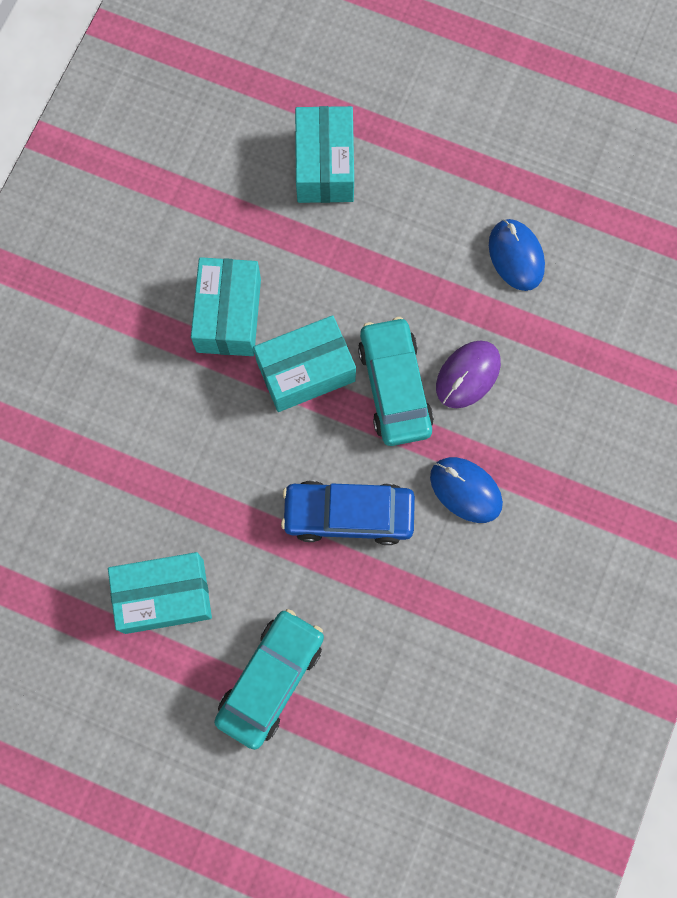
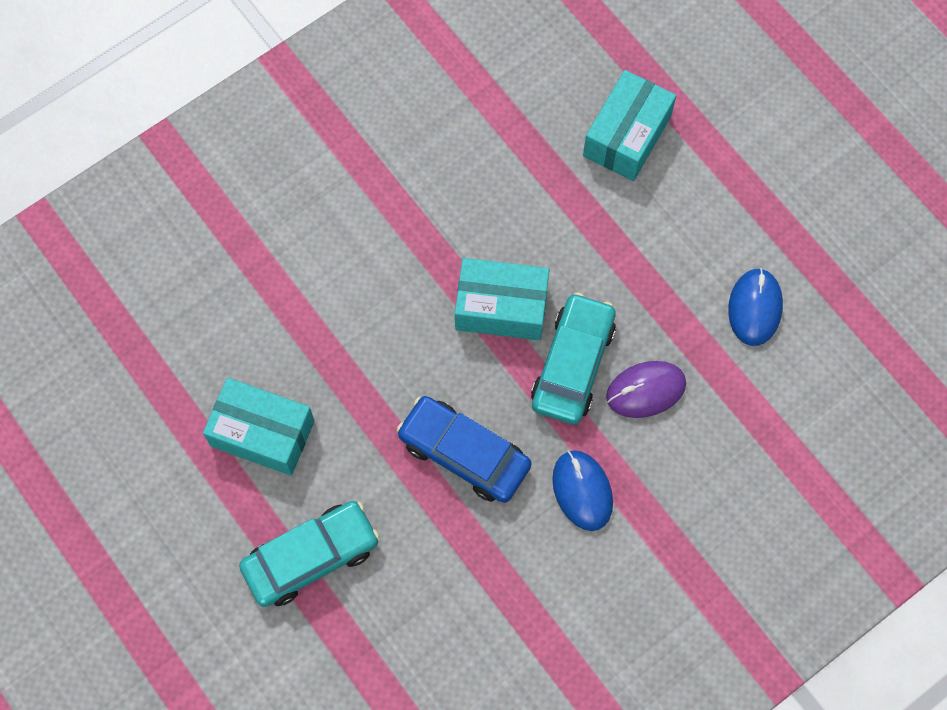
camera: 30 degrees right, 5 degrees down
(228, 315) = (462, 222): turquoise box -> none

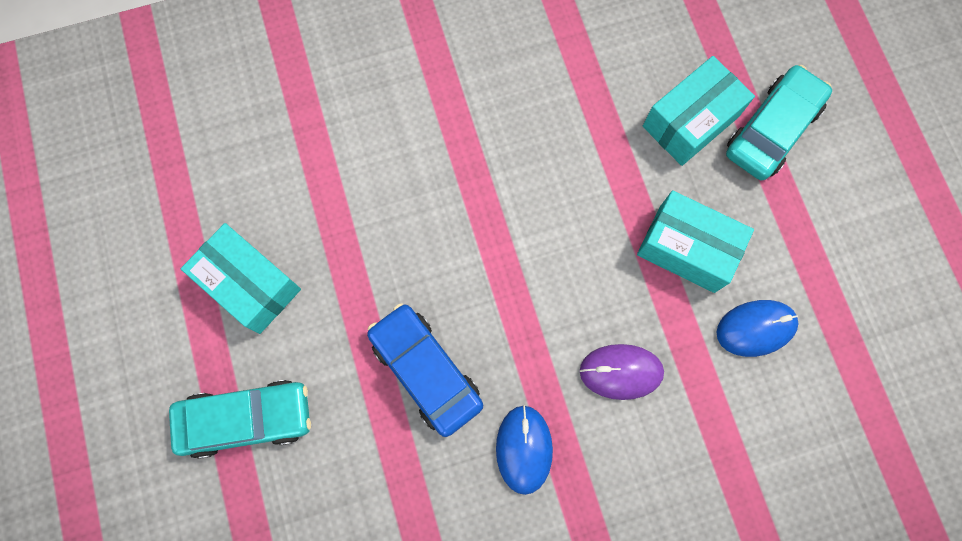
camera: 20 degrees right, 5 degrees up
(501, 308) = (513, 243): turquoise box -> turquoise box (687, 249)
(573, 364) = (560, 321): turquoise car -> turquoise car (772, 129)
(755, 308) = (755, 328): blue mouse -> blue mouse turned 45 degrees clockwise

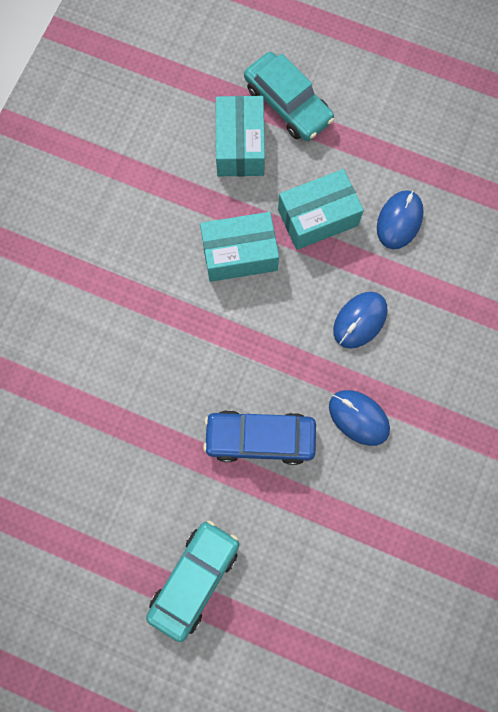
camera: 50 degrees left, 0 degrees up
(250, 284) = (104, 508): turquoise box -> turquoise box (239, 254)
(621, 372) = (360, 320): purple mouse -> blue mouse
(772, 129) = (288, 104): turquoise car -> turquoise car turned 150 degrees clockwise

